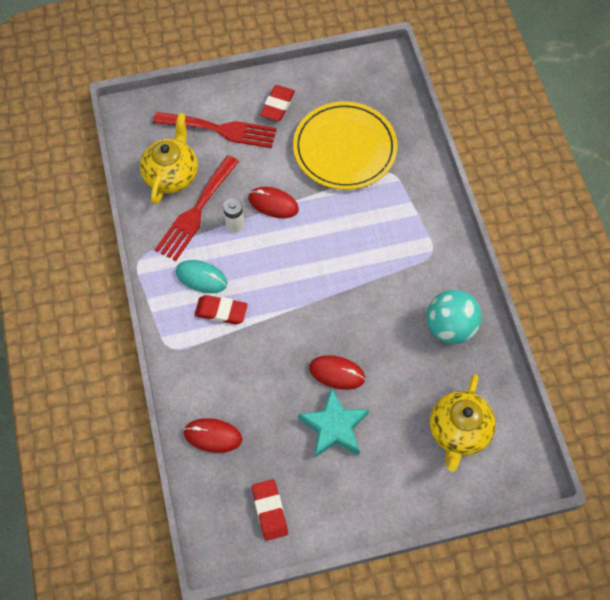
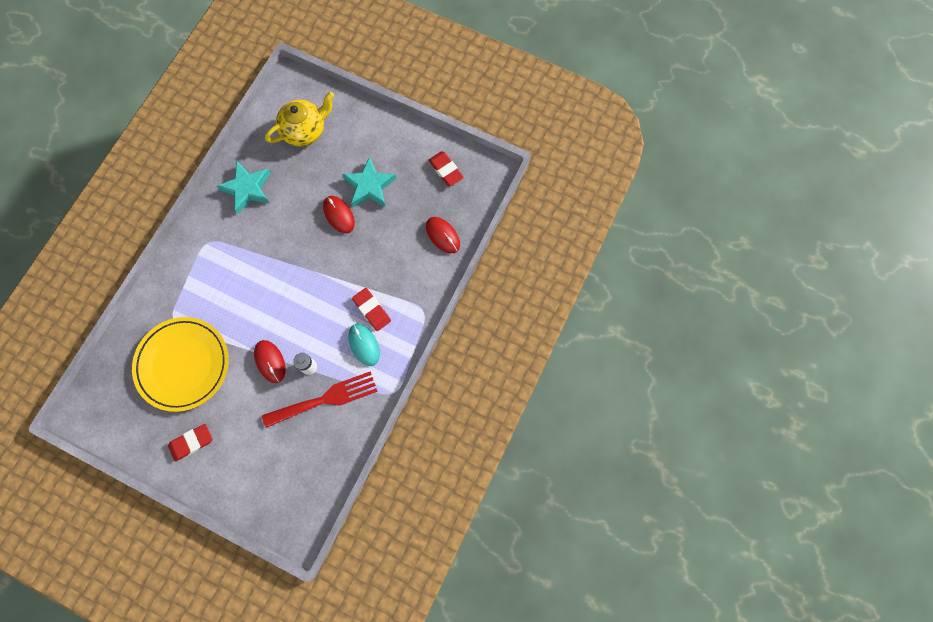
camera: 140 degrees left, 10 degrees up
(172, 175) = (316, 445): yellow teapot -> none
(220, 129) = (250, 456): red fork -> none
(270, 510) = (445, 170): red eraser -> red eraser turned 60 degrees counterclockwise
(450, 327) = (247, 189): turquoise ball -> turquoise star

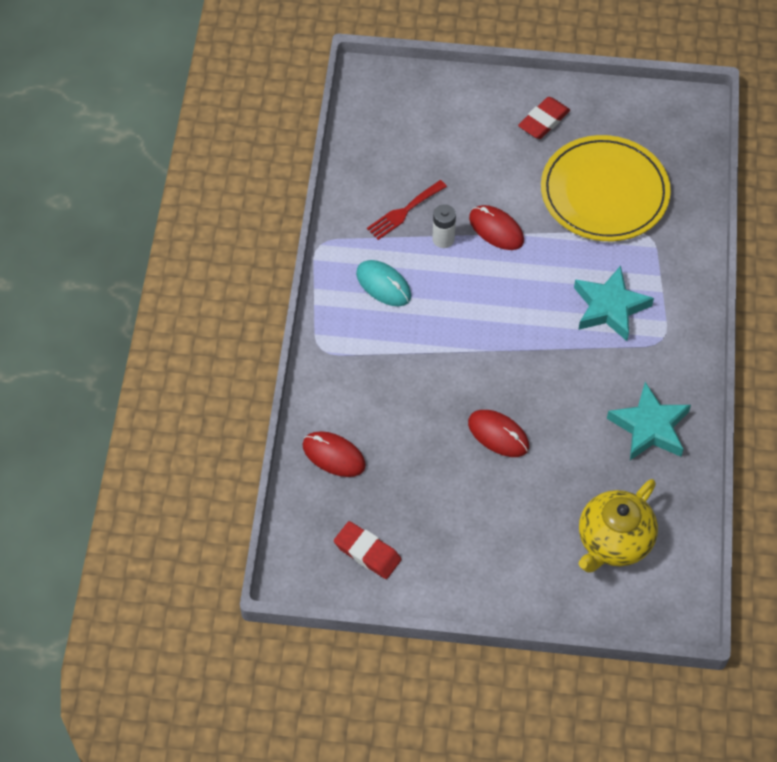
camera: 160 degrees right, 15 degrees down
(325, 399) = (404, 212): red fork -> red fork, size x0.61
(370, 186) = (472, 490): turquoise star -> turquoise star (609, 307)
(372, 310) = (392, 328): red eraser -> none

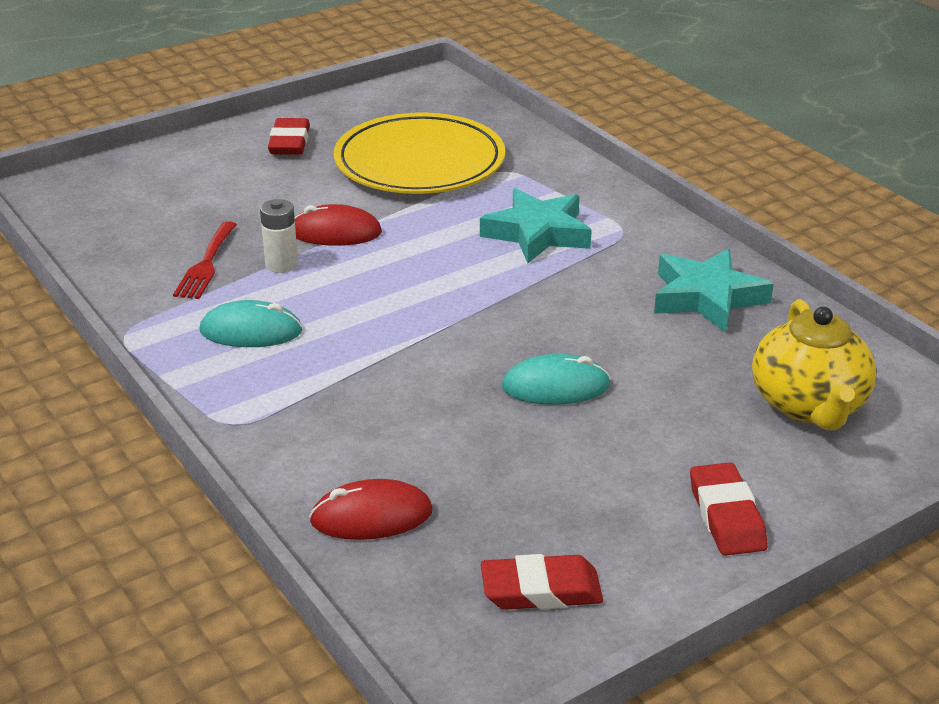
camera: 40 degrees left, 25 degrees down
(493, 575) = (726, 516): none -> red eraser
(498, 434) = (555, 386): red mouse -> turquoise mouse

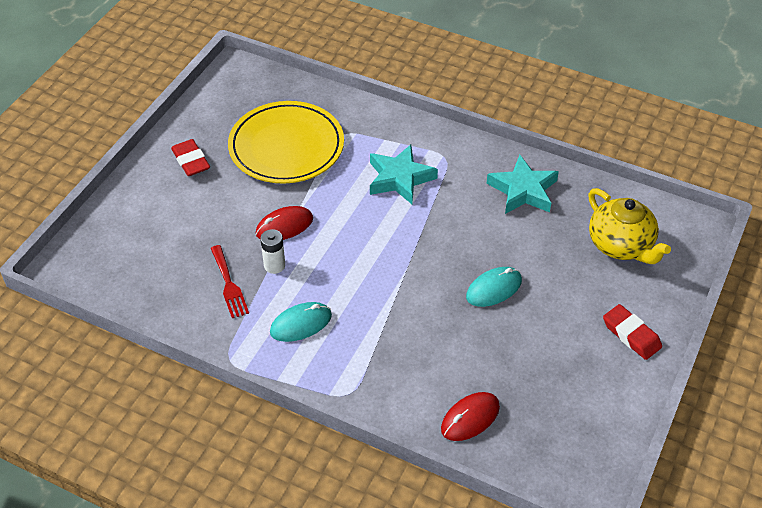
camera: 30 degrees left, 15 degrees up
(541, 590) = (582, 421): red eraser -> none

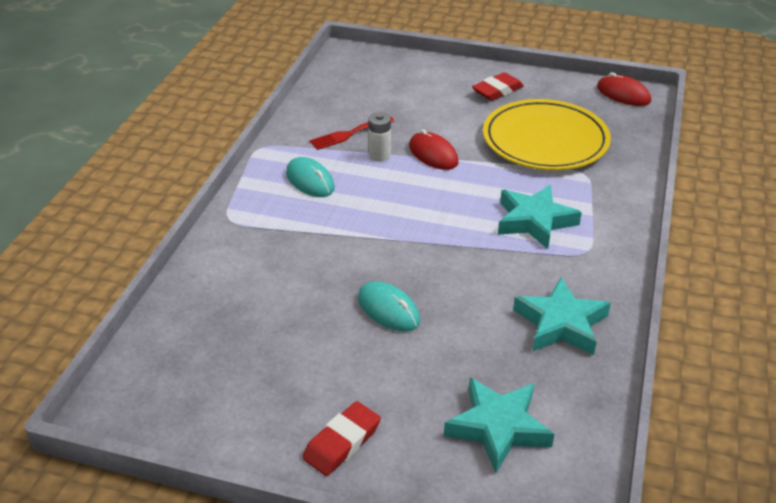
camera: 80 degrees right, 10 degrees down
(470, 418) = (203, 305): red mouse -> red mouse (623, 94)
(621, 245) = (498, 427): yellow teapot -> turquoise star

